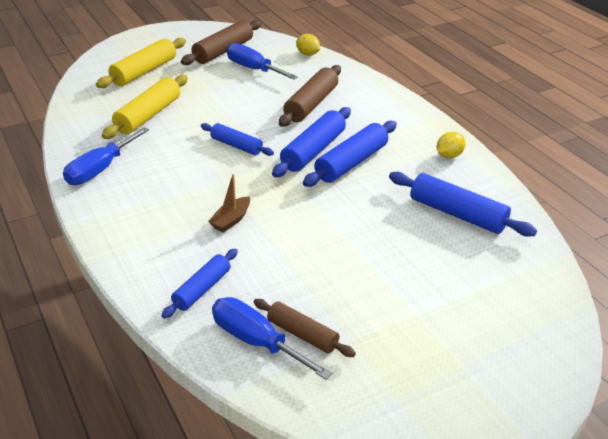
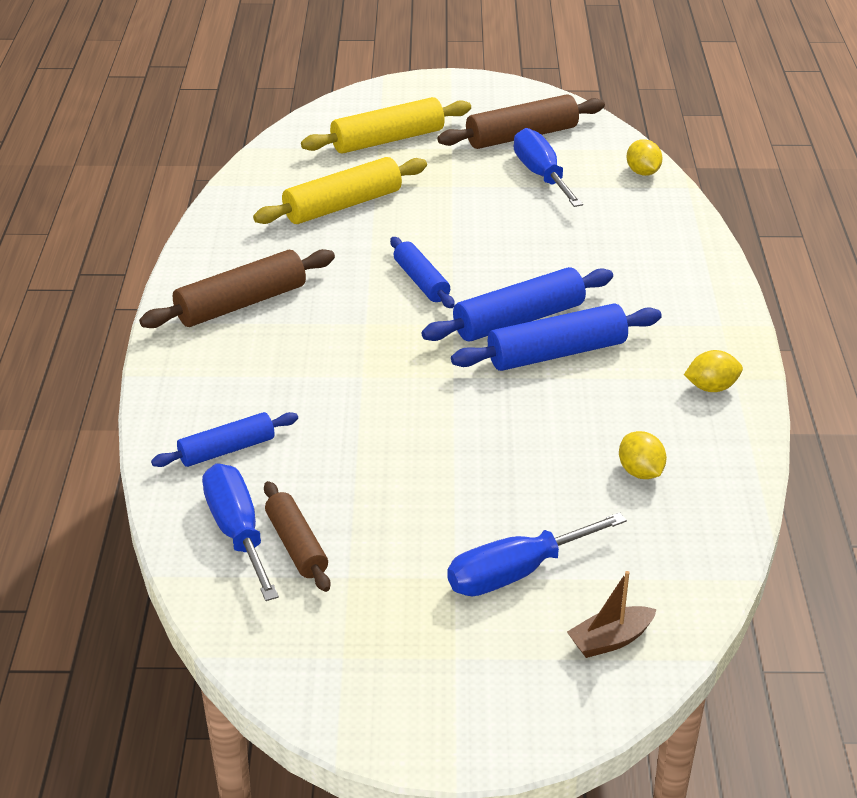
camera: 30 degrees right, 0 degrees up
(100, 169) = (228, 262): blue screwdriver -> blue screwdriver (516, 573)
(231, 220) = (330, 378): brown boat -> brown boat (610, 640)
(311, 104) = (577, 252): brown rolling pin -> brown rolling pin (241, 304)
(457, 214) = (640, 472): blue rolling pin -> yellow lemon

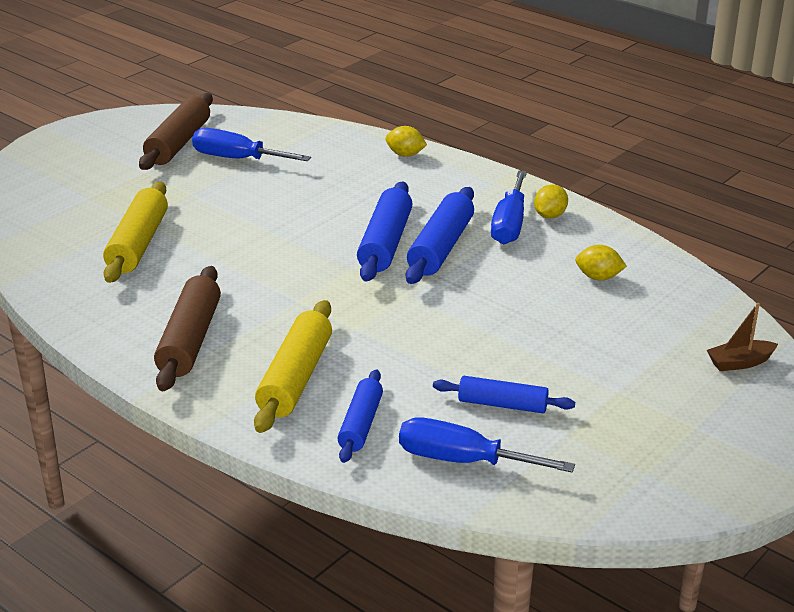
camera: 50 degrees left, 5 degrees down
(297, 545) = (509, 440): brown rolling pin -> none
(388, 140) = (88, 189): yellow rolling pin -> yellow rolling pin (296, 378)
(421, 281) = (284, 257): blue rolling pin -> blue rolling pin (502, 404)
(516, 573) = (641, 366): blue screwdriver -> blue screwdriver (509, 224)
(610, 640) = (739, 363): brown boat -> brown boat turned 60 degrees clockwise
(642, 172) = (296, 127): yellow lemon -> yellow lemon (405, 154)

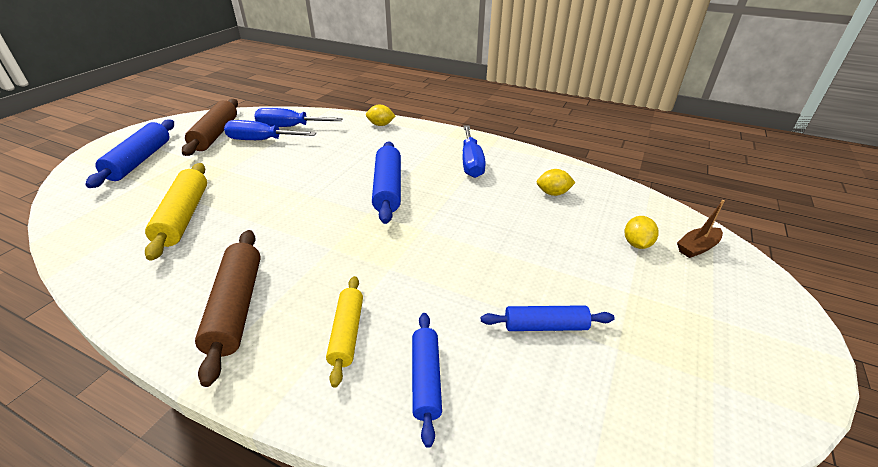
camera: 15 degrees left, 5 degrees up
(296, 378) = (347, 333): yellow rolling pin -> yellow rolling pin, size x0.64
(440, 247) = (430, 186): blue rolling pin -> blue rolling pin (139, 160)
(462, 461) = (543, 406): blue screwdriver -> blue screwdriver (289, 127)
(550, 216) = (495, 153): yellow lemon -> yellow lemon (636, 244)

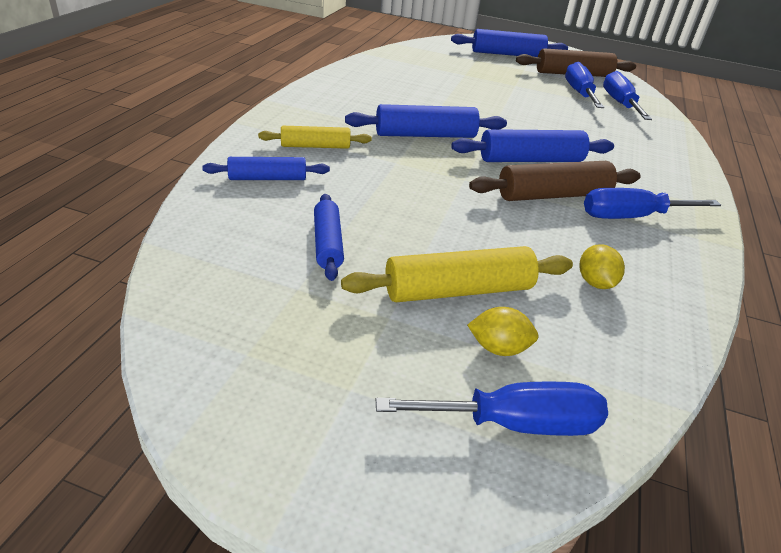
camera: 80 degrees right, 0 degrees up
(183, 217) = (438, 78): yellow rolling pin -> yellow rolling pin (458, 290)
(237, 307) = (339, 106): brown rolling pin -> brown rolling pin (553, 195)
(332, 242) = (425, 135): none -> blue rolling pin
(381, 125) = (677, 153): yellow lemon -> none
(697, 247) = (515, 423): brown boat -> blue screwdriver

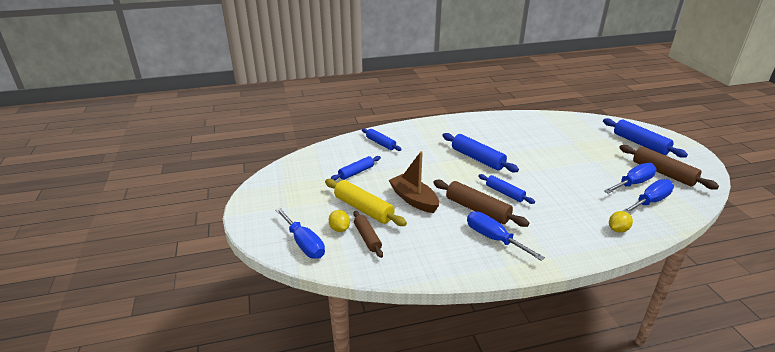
camera: 60 degrees right, 5 degrees down
(315, 146) = (420, 141): yellow rolling pin -> none
(478, 229) = (414, 199): none -> brown boat
(530, 160) = (504, 193): blue rolling pin -> blue rolling pin, size x0.64
(553, 327) = (367, 238): none -> brown rolling pin
(595, 283) = (414, 241): yellow lemon -> yellow lemon (617, 229)

